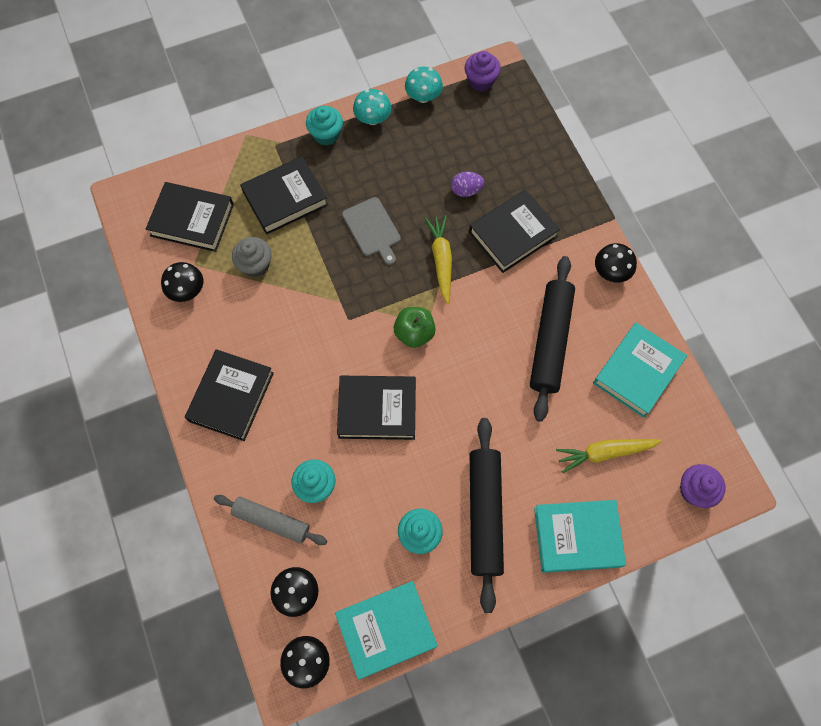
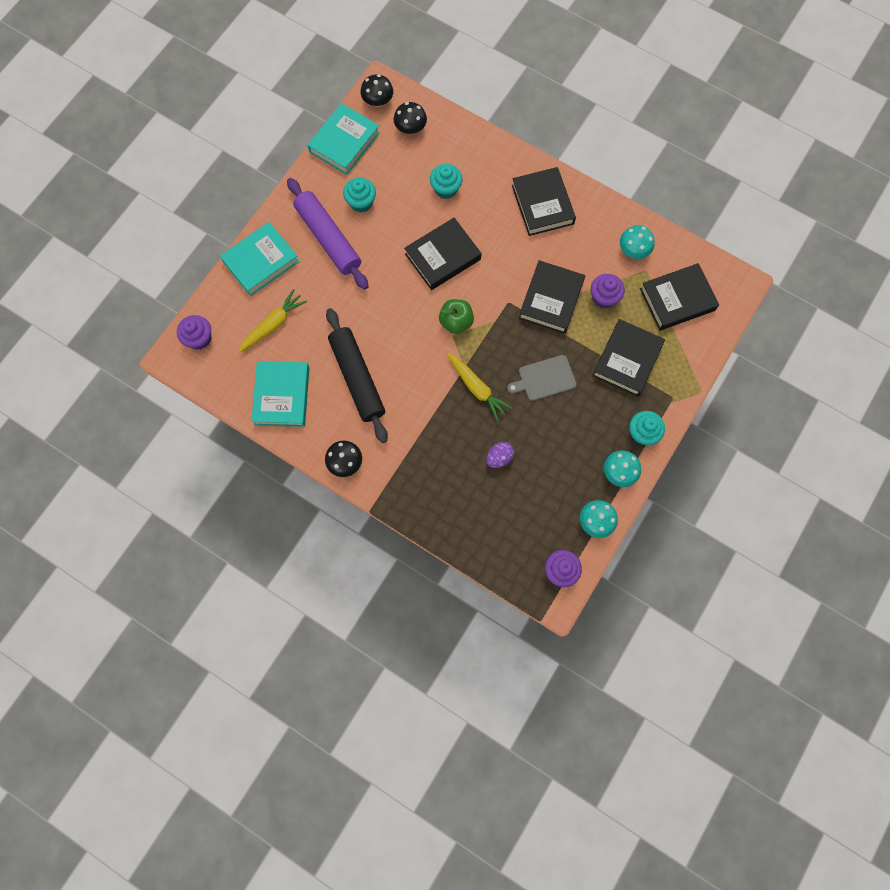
camera: 145 degrees right, 5 degrees up
(187, 290) = (633, 250): black mushroom -> turquoise mushroom
(255, 265) = (604, 297): grey cupcake -> purple cupcake
(271, 521) = (456, 154): grey rolling pin -> none
(372, 229) = (544, 379): grey cutting board -> grey cutting board turned 45 degrees counterclockwise
(485, 514) = (328, 238): black rolling pin -> purple rolling pin
(513, 234) = (438, 444): black book -> black book (551, 299)

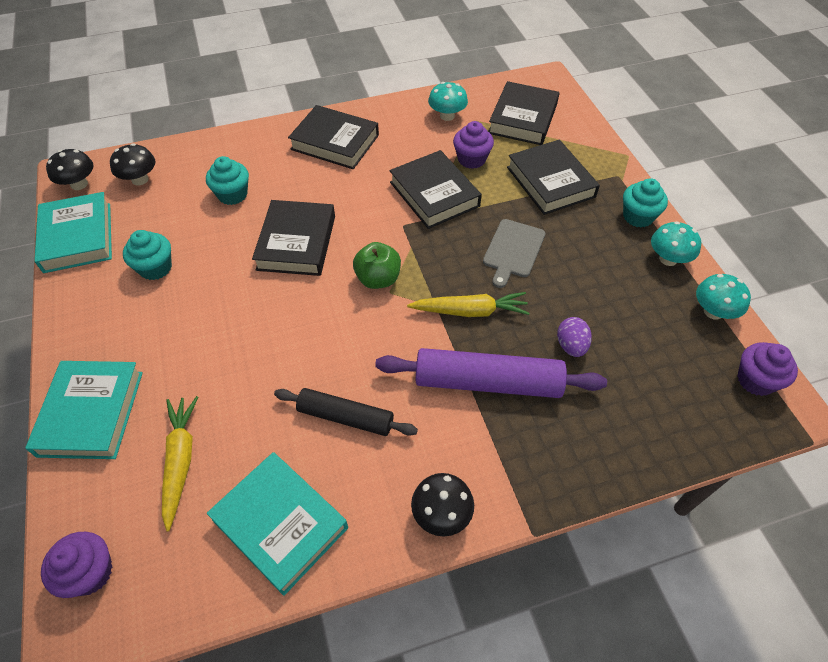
camera: 50 degrees left, 20 degrees down
(328, 238) = (154, 325): purple rolling pin -> purple rolling pin (488, 382)
(357, 378) = (345, 417): black rolling pin -> black rolling pin, size x0.64

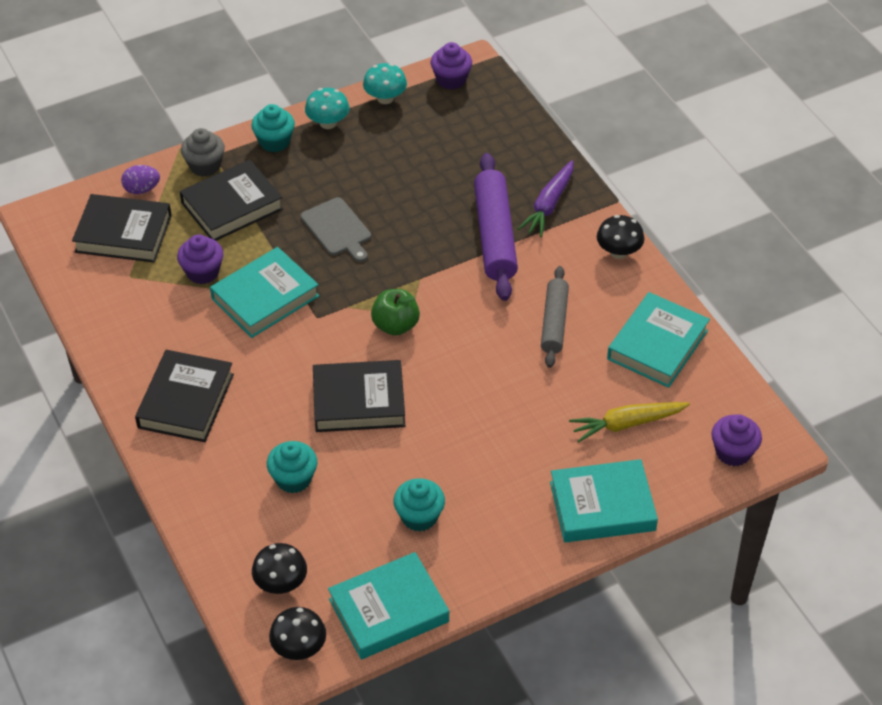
camera: 100 degrees left, 5 degrees down
(345, 417) = (554, 322): black rolling pin -> grey rolling pin
(434, 194) = (265, 297): black book -> turquoise book
(447, 116) = (124, 302): turquoise mushroom -> none
(470, 311) = (420, 253): yellow carrot -> none
(513, 250) = (337, 229): grey cutting board -> grey cutting board turned 45 degrees clockwise
(531, 448) = (548, 205): none -> purple carrot
(571, 346) = (443, 185): purple egg -> purple egg (142, 189)
(603, 168) = (205, 166): none -> grey cupcake

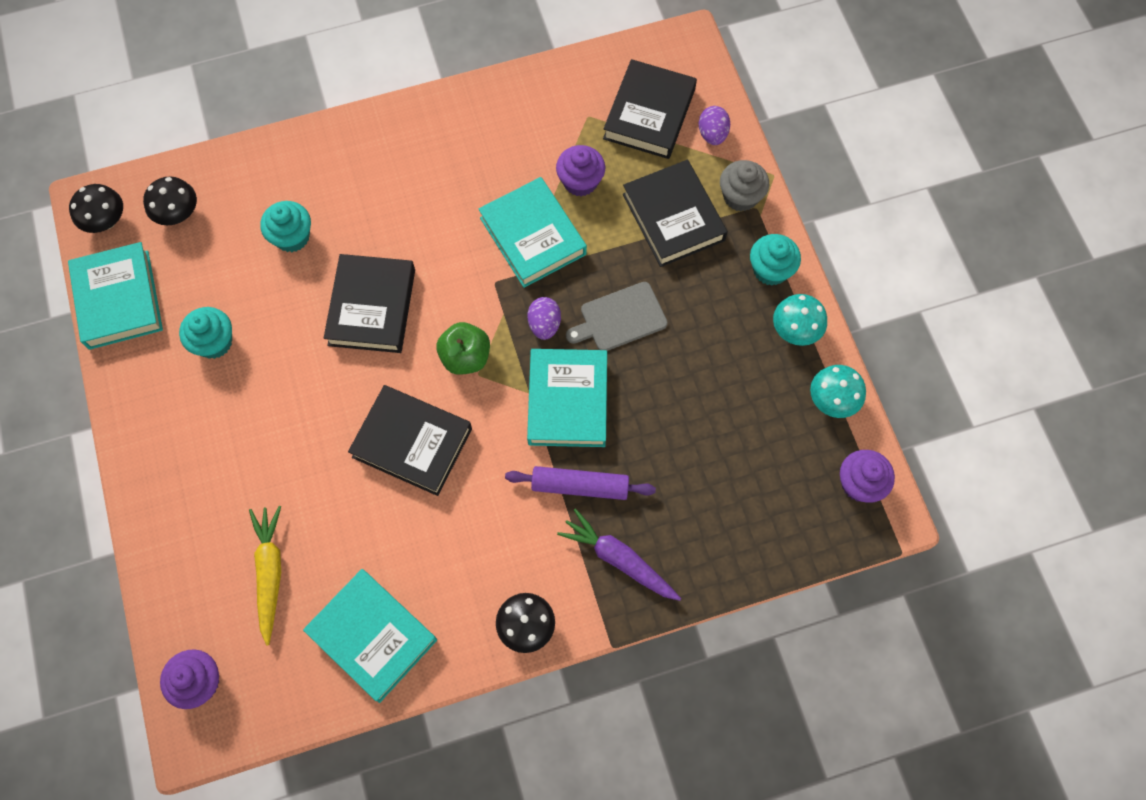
camera: 100 degrees right, 20 degrees up
(186, 401) = (412, 154): black book -> black book (412, 442)
(353, 277) = (544, 325): none -> purple egg
(495, 235) = (580, 486): purple rolling pin -> purple rolling pin, size x0.64
(554, 322) = (432, 525): grey rolling pin -> none
(602, 506) = (172, 521): turquoise book -> turquoise book (567, 401)

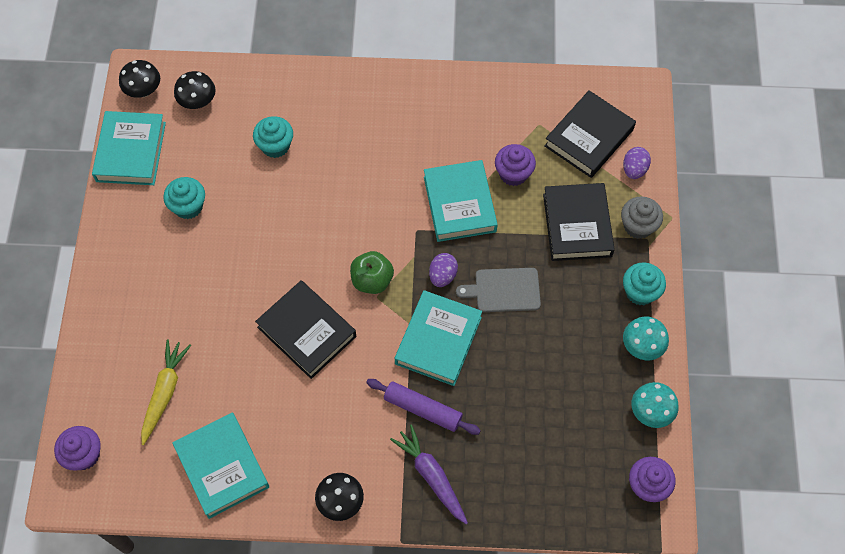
camera: 20 degrees right, 5 degrees down
(372, 307) = (315, 219): black book -> none

